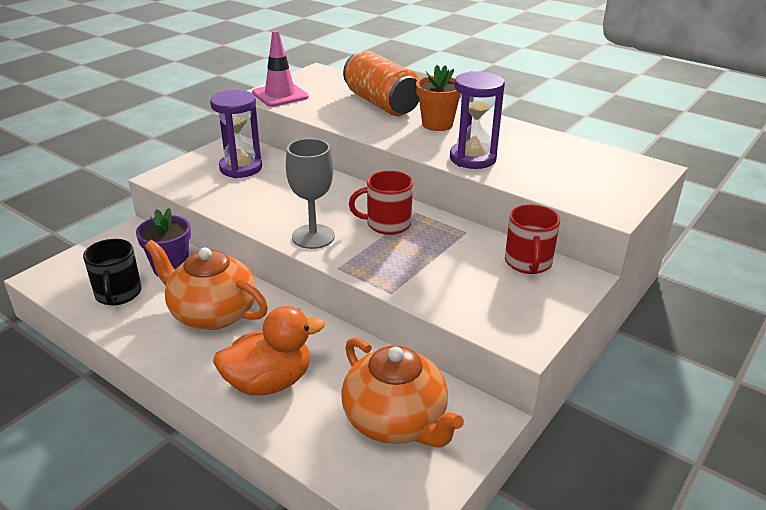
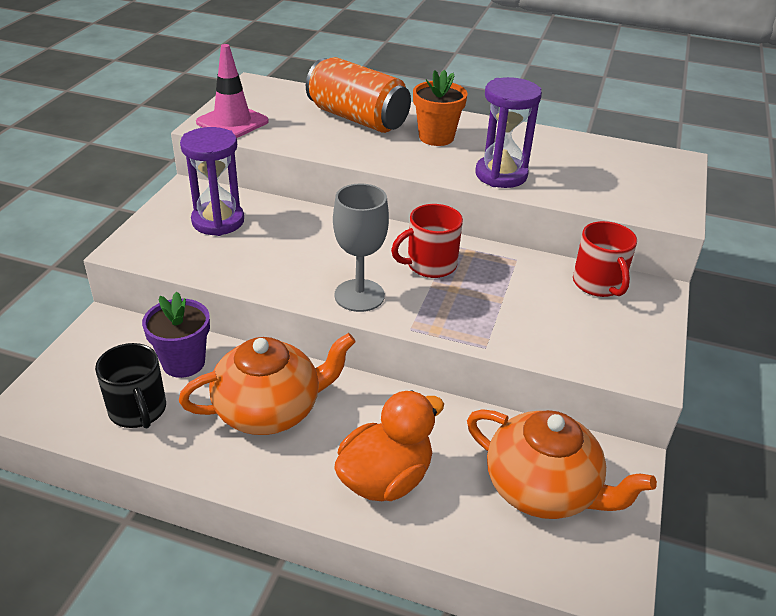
camera: 20 degrees left, 5 degrees up
(212, 313) = (269, 410): orange teapot -> orange teapot turned 150 degrees clockwise

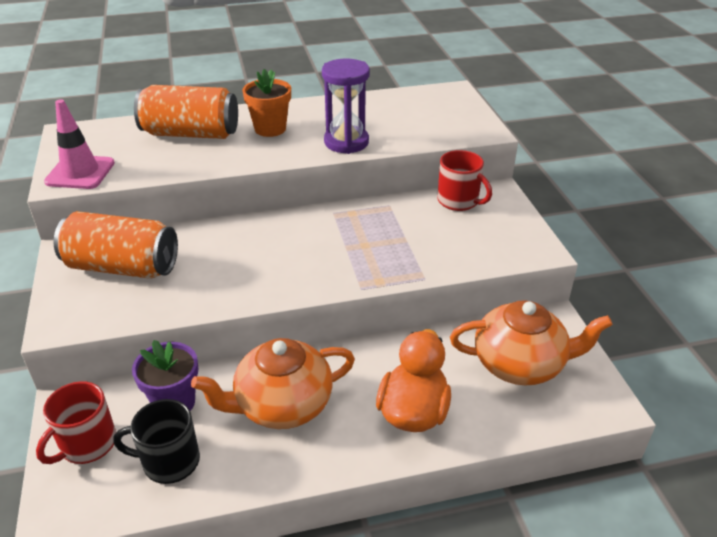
camera: 30 degrees left, 0 degrees up
(138, 410) = (169, 461): black mug -> black mug turned 150 degrees clockwise
(218, 221) = (122, 267): purple hourglass -> orange can
(269, 410) = (282, 405): orange teapot -> orange teapot turned 150 degrees counterclockwise
(359, 295) = (300, 279): grey goblet -> none
(430, 265) = (332, 234): red mug -> red mug (87, 444)

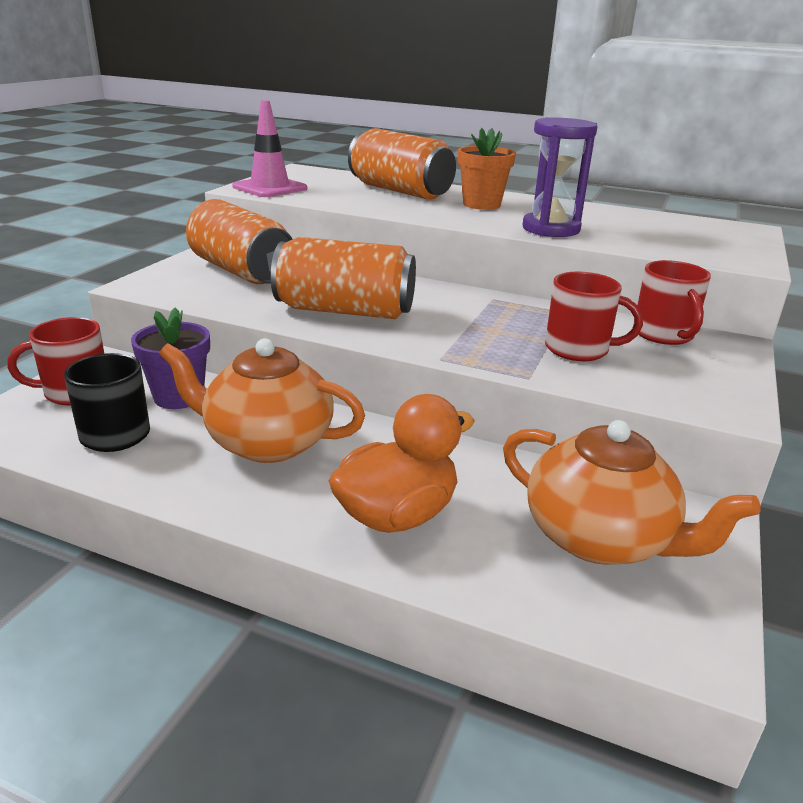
camera: 35 degrees right, 10 degrees down
(252, 273) = (345, 311): none -> orange can
(427, 239) = (578, 349): none -> red mug

